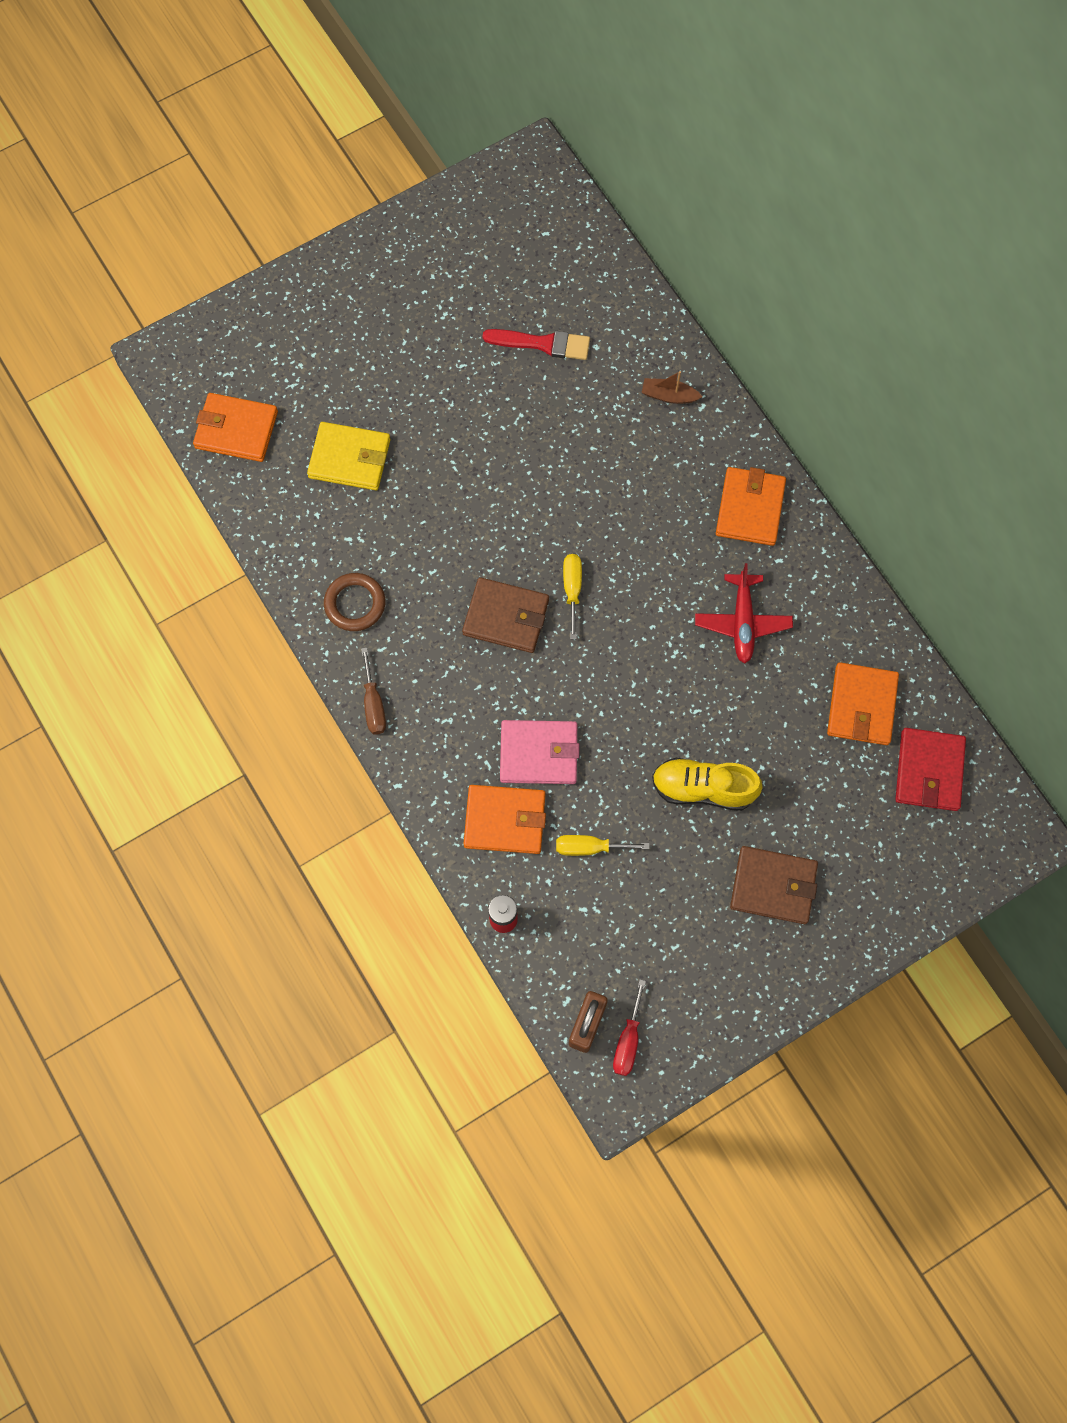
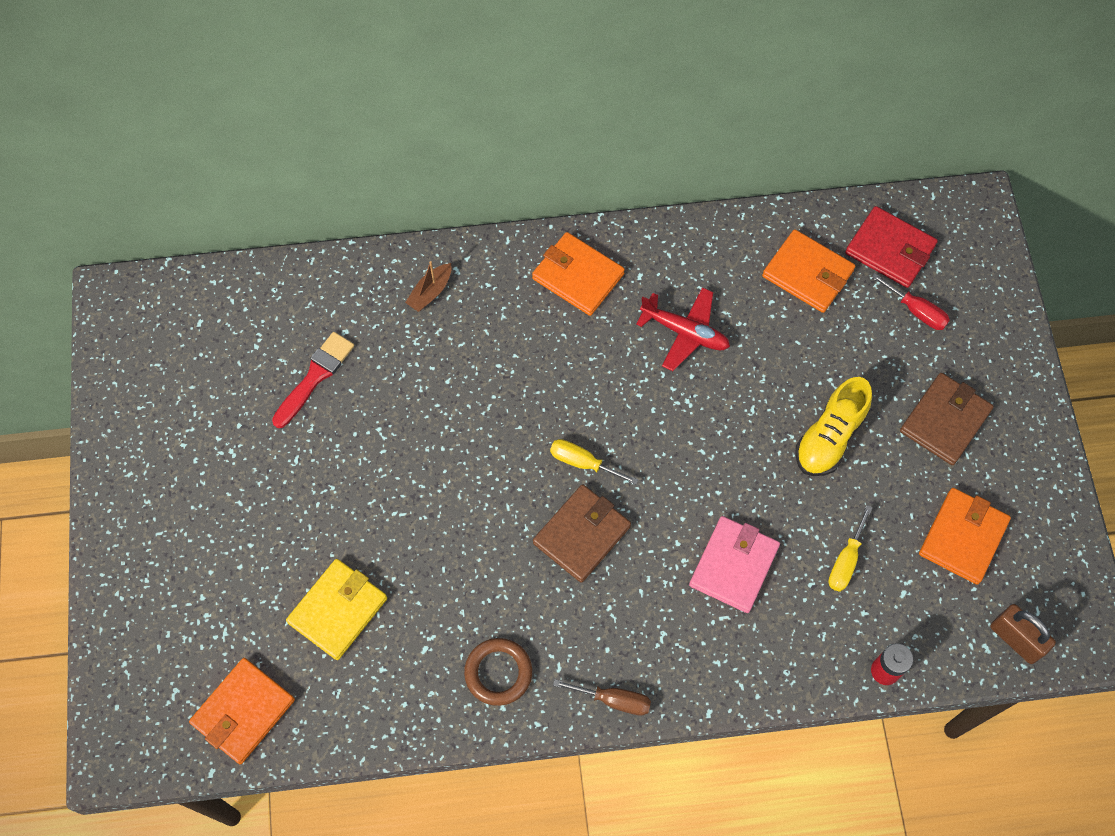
camera: 65 degrees left, 5 degrees down
(505, 820) = (787, 626): orange wallet -> orange wallet (963, 537)
(628, 1040) = (1043, 609): red screwdriver -> red screwdriver (916, 311)

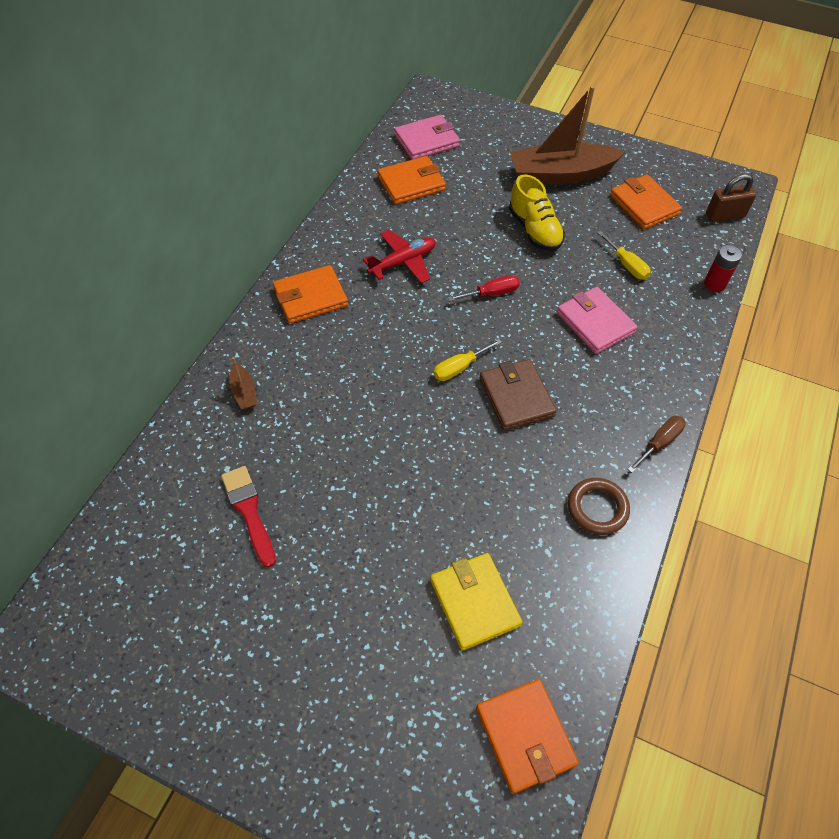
camera: 60 degrees left, 10 degrees down
(890, 250) = (426, 141): red wallet -> pink wallet
(916, 311) = (477, 150): red screwdriver -> red screwdriver (492, 293)
(945, 421) = (560, 174): brown wallet -> brown boat

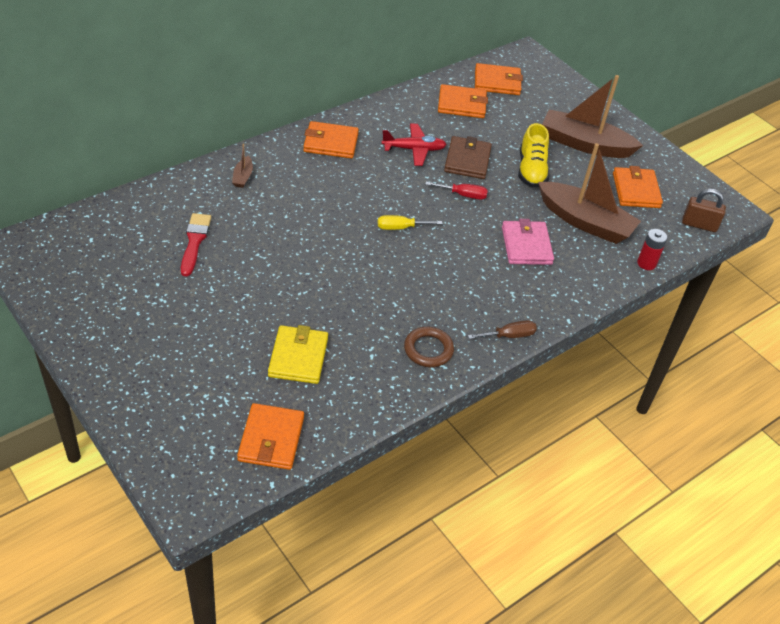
camera: 25 degrees right, 10 degrees down
(426, 141) = (497, 82): pink wallet -> orange wallet
(516, 397) = (427, 262): brown wallet -> brown wallet (467, 160)
(626, 265) = (585, 222): yellow screwdriver -> brown boat

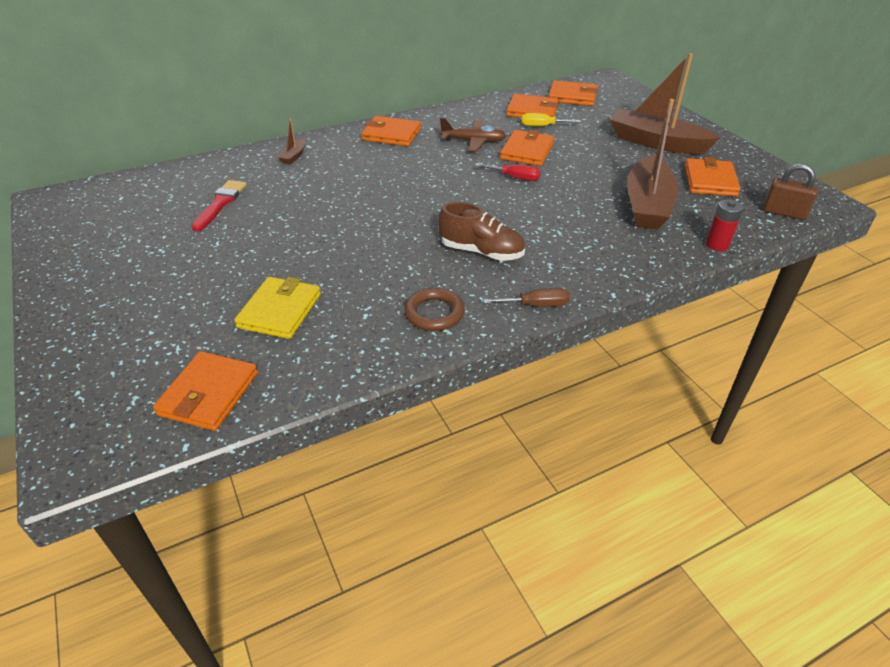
camera: 15 degrees right, 5 degrees down
(400, 228) = (439, 201): yellow screwdriver -> yellow screwdriver (542, 126)
(414, 149) = (473, 141): red plane -> brown plane
(452, 283) = (481, 252): none -> brown shoe
(467, 160) = (527, 151): brown wallet -> orange wallet
(526, 245) = (575, 222): pink wallet -> none
(531, 170) = (594, 161): yellow shoe -> none
(585, 222) = (647, 205): brown boat -> brown boat turned 60 degrees clockwise

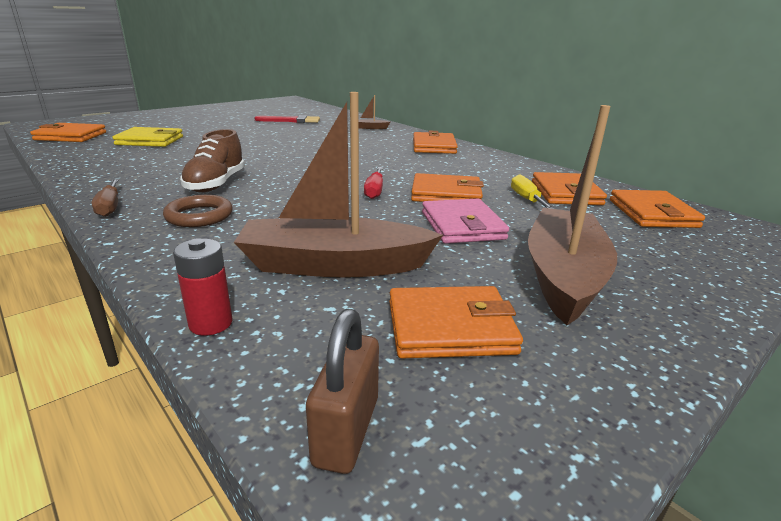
camera: 75 degrees right, 15 degrees down
(434, 313) = (121, 174): brown ring -> brown ring (199, 216)
(473, 141) = (448, 172): brown plane -> none
(588, 156) = (462, 226): none -> pink wallet

